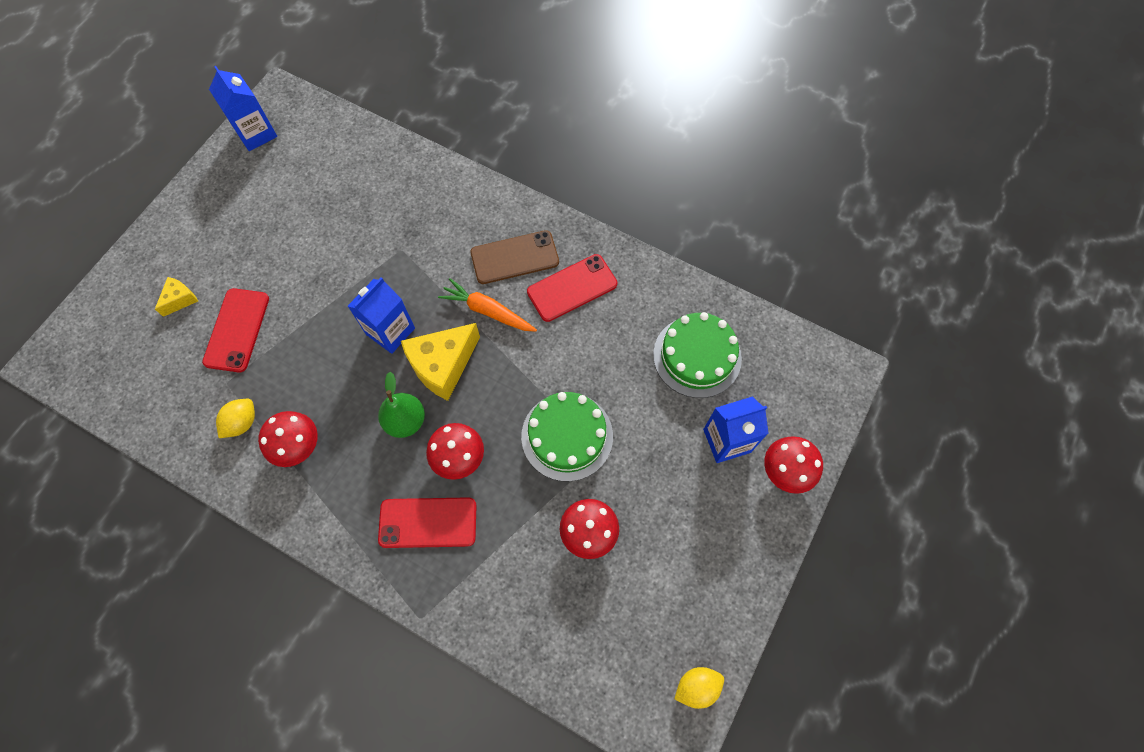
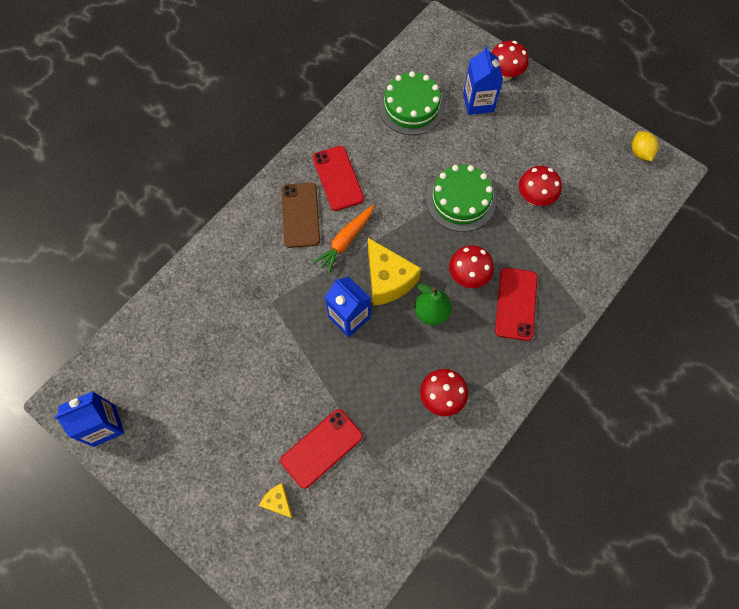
camera: 80 degrees left, 0 degrees up
(237, 330) = (322, 448): red phone -> red phone turned 60 degrees counterclockwise
(242, 423) = (413, 445): yellow lemon -> none

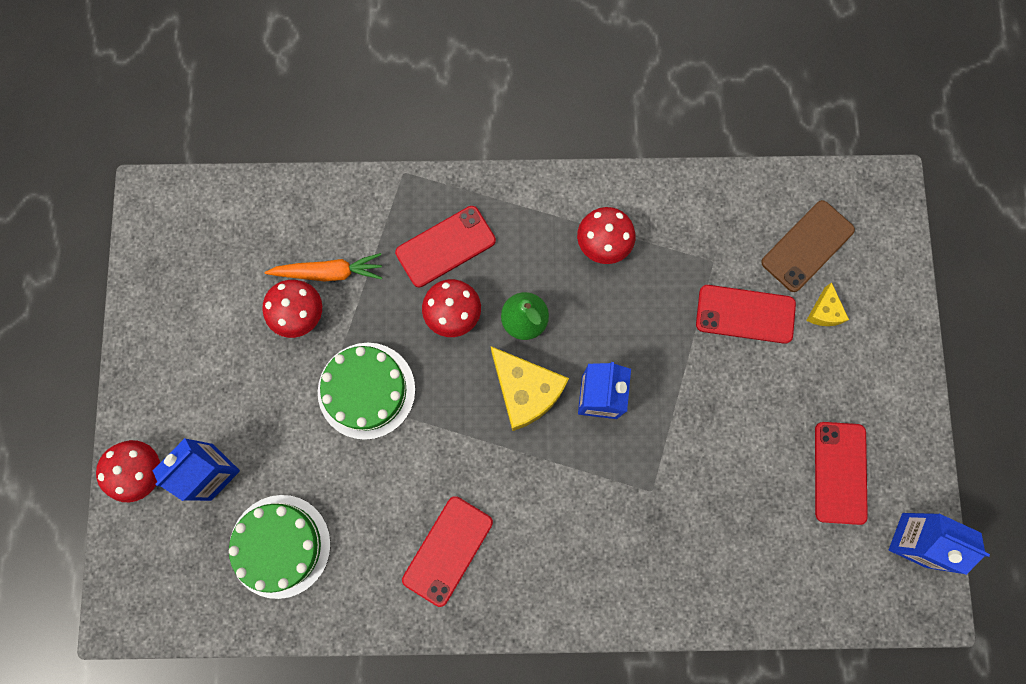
camera: 130 degrees left, 10 degrees up
(180, 417) = (840, 472): none -> red phone
(300, 215) = (528, 551): brown phone -> brown phone (807, 246)
(345, 241) = (518, 474): orange carrot -> orange carrot (329, 272)
(388, 280) = (525, 391): yellow cheese -> yellow cheese turned 120 degrees clockwise
(640, 153) = (150, 245): yellow lemon -> none

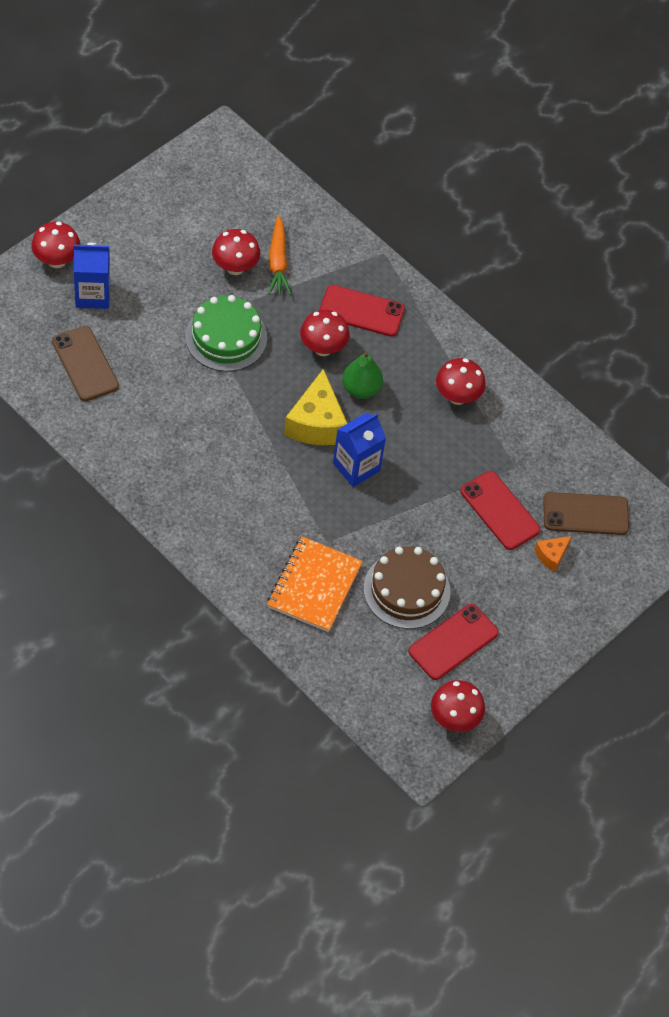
camera: 40 degrees right, 20 degrees down
(280, 546) = (85, 364): green cake -> brown phone
(329, 272) = (278, 262): orange carrot -> orange carrot turned 45 degrees clockwise
(447, 550) = (173, 455): red phone -> none
(687, 544) = (314, 586): none -> orange notebook
(757, 466) = (406, 590): none -> brown cake
(824, 312) = (551, 556): yellow cheese -> orange cheese
(914, 540) = (454, 718): blue carton -> red mushroom

